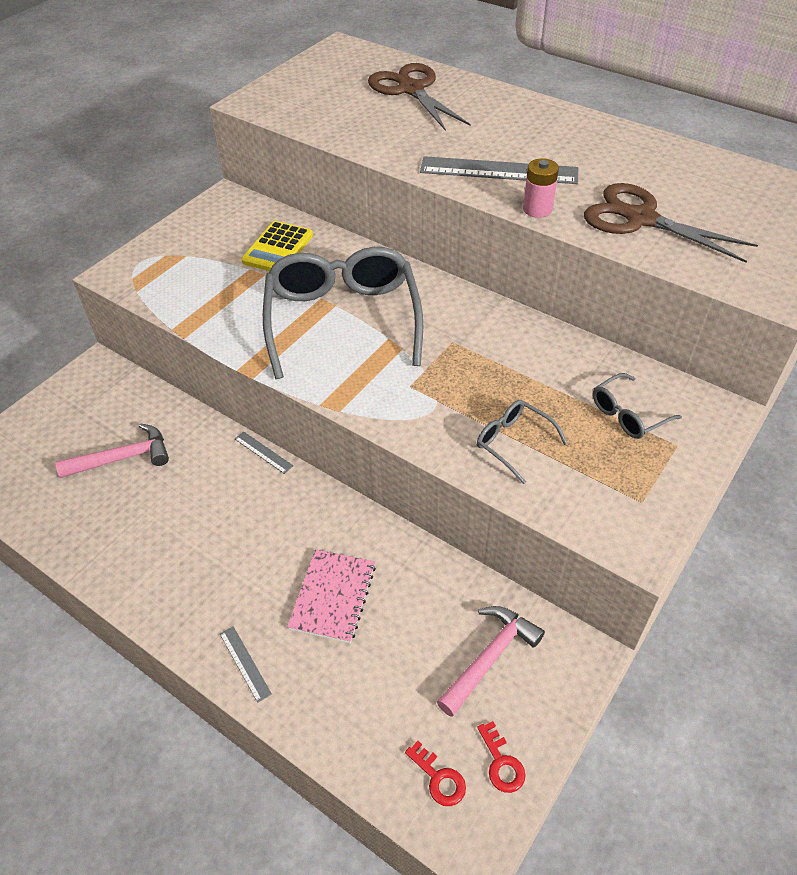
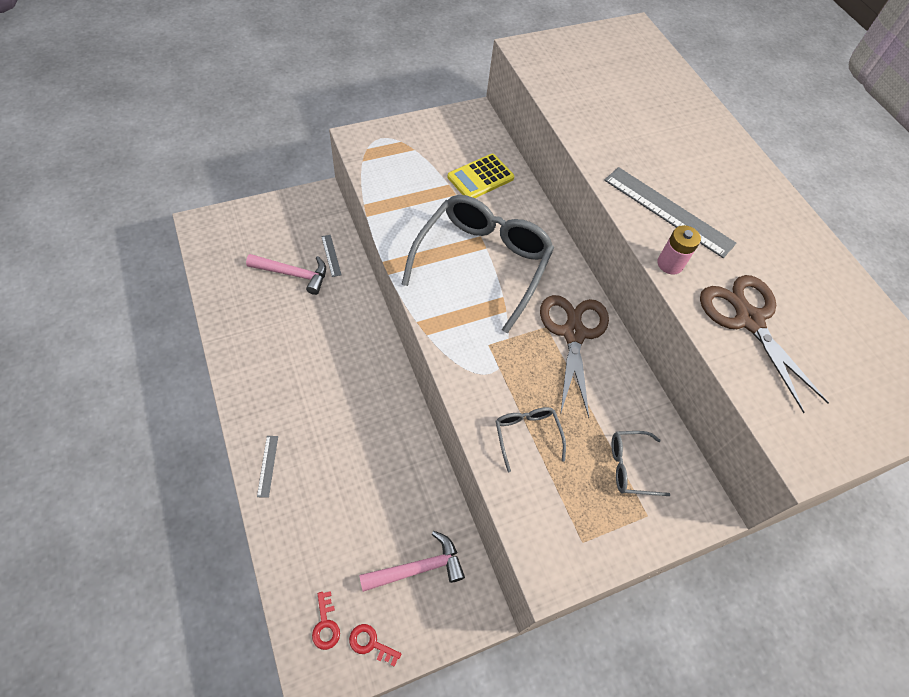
camera: 25 degrees right, 10 degrees up
(263, 452) = (381, 324): grey ruler -> grey ruler (331, 255)
(333, 596) = (351, 456): pink notebook -> none
(411, 89) = (659, 98): brown scissors -> brown scissors (573, 333)
(501, 762) = (371, 643): red key -> red key turned 105 degrees clockwise

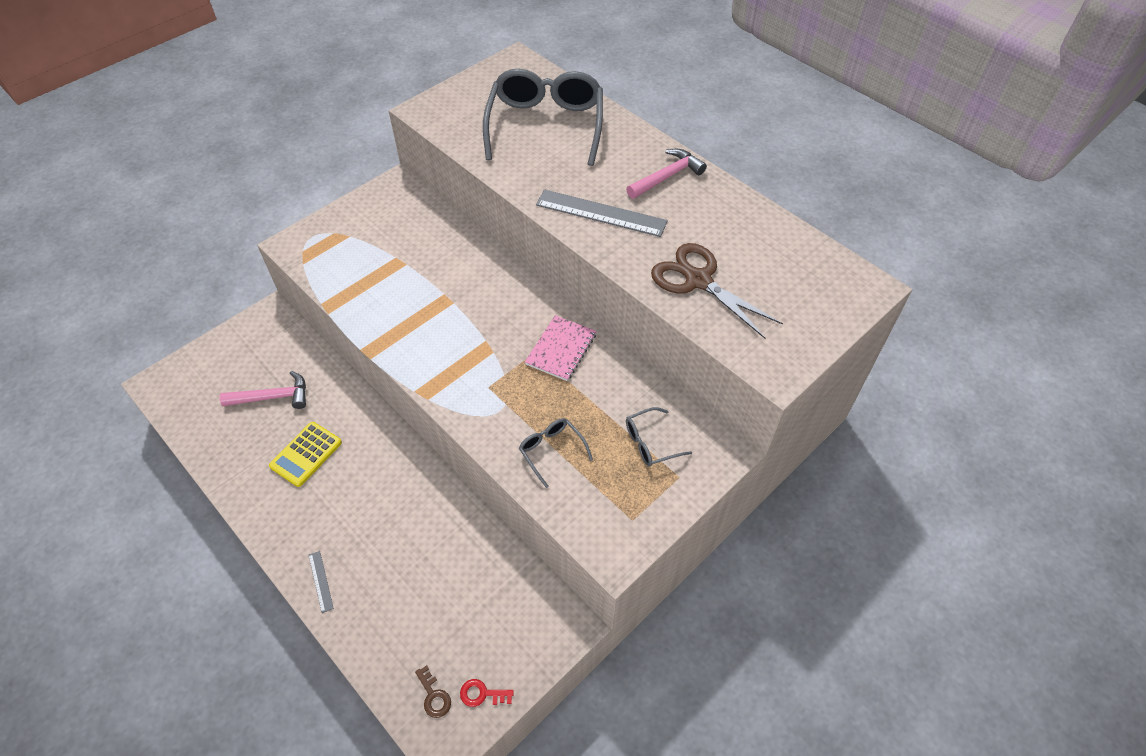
camera: 15 degrees left, 5 degrees down
(325, 624) = (434, 695): red key -> brown key
(331, 255) = (304, 366): grey ruler -> none
(418, 568) = (500, 613): pink hammer -> pink hammer (667, 177)
(480, 178) = (424, 241): yellow calculator -> yellow calculator (306, 454)
(482, 262) = (455, 317): grey glasses -> grey glasses (545, 125)
(573, 333) = (561, 349): brown scissors -> pink notebook
(670, 264) = (617, 257): pink battery -> none

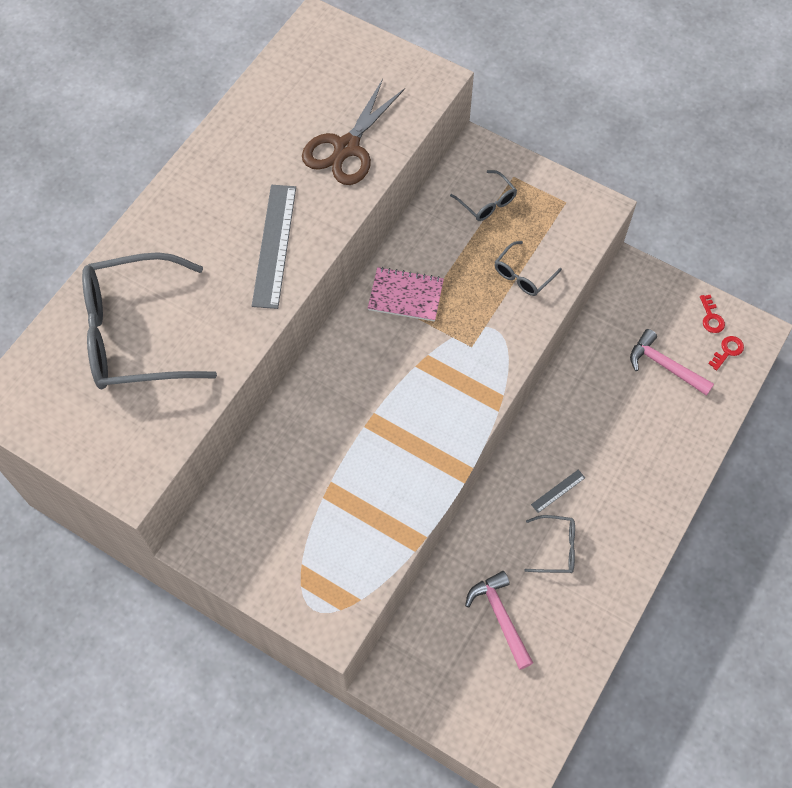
camera: 105 degrees left, 10 degrees up
(306, 454) = (556, 548): yellow calculator -> grey glasses
(321, 581) = (674, 476): grey ruler -> grey ruler (558, 491)
(434, 695) = (727, 351): brown key -> red key
(667, 177) = (201, 197): pink hammer -> pink hammer (665, 366)

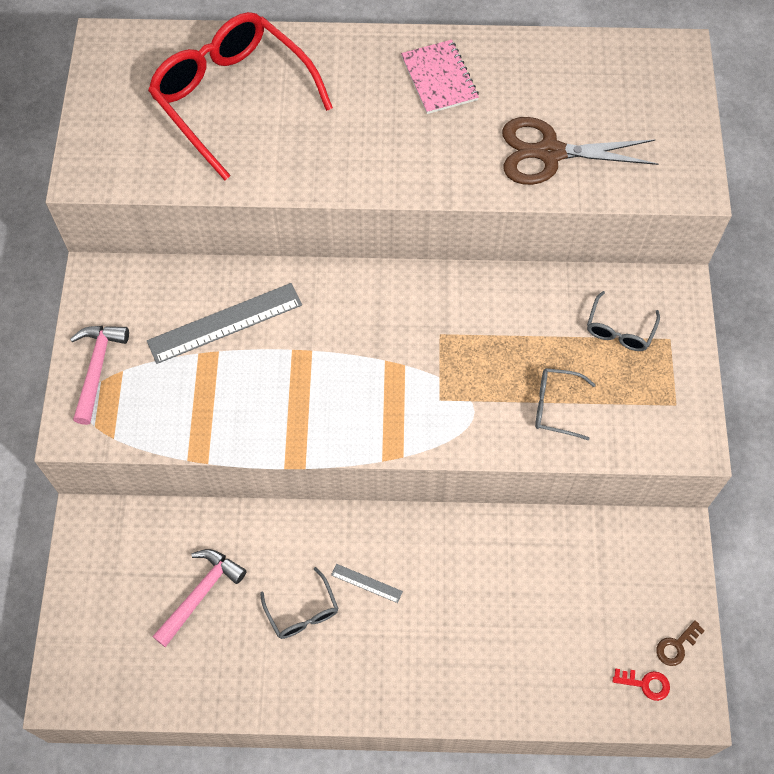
camera: 60 degrees right, 0 degrees up
(134, 334) = (232, 97): grey glasses -> red glasses
(274, 245) = (396, 152): grey ruler -> grey ruler (225, 323)
(405, 295) = (458, 312): pink notebook -> pink notebook (439, 78)
(665, 366) = (581, 623): pink hammer -> pink hammer (97, 368)
(711, 317) = (676, 646): red key -> brown key

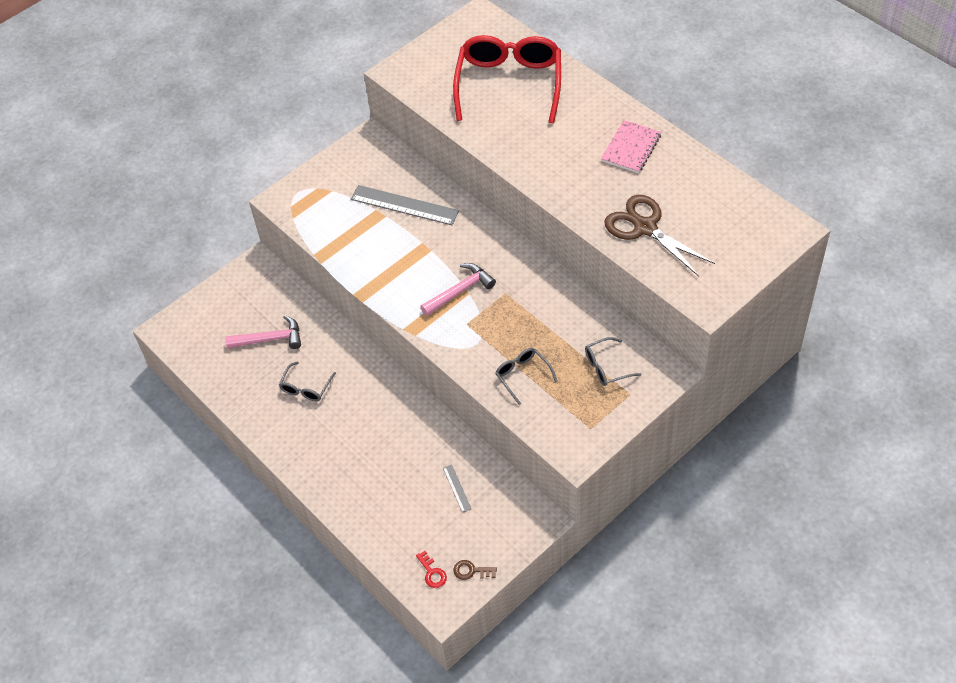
camera: 50 degrees right, 10 degrees down
(97, 368) = (321, 181): pink hammer -> pink hammer (460, 291)
(366, 583) = (351, 401): grey ruler -> grey ruler (457, 488)

